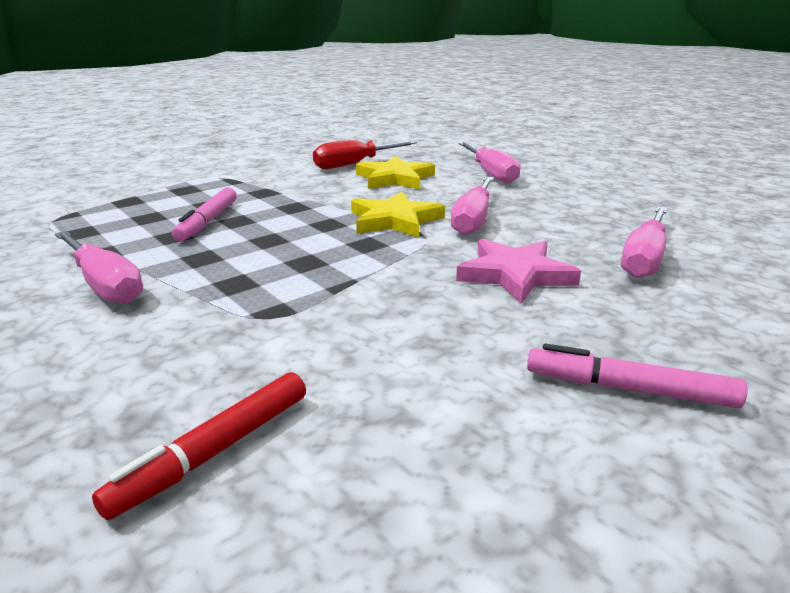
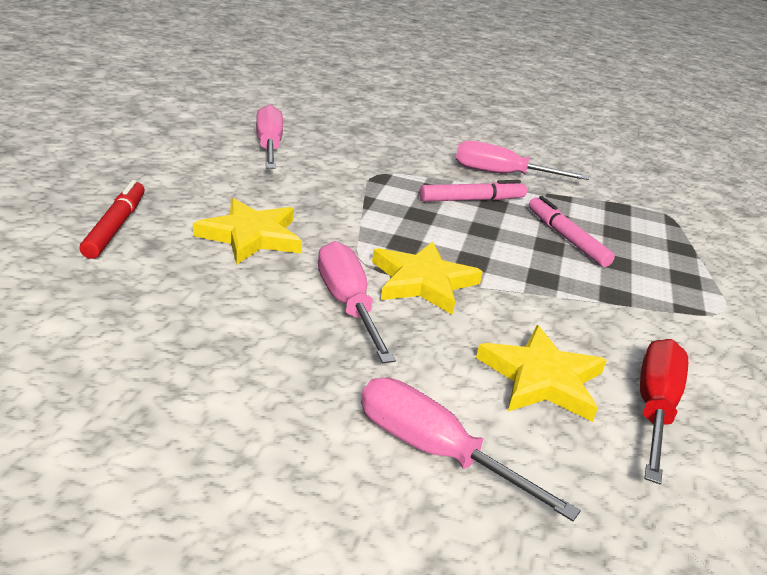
camera: 140 degrees right, 5 degrees up
(214, 452) = (312, 126): red marker -> red marker (115, 227)
(515, 275) = (251, 236): pink star -> yellow star
(629, 389) = (142, 172): pink marker -> pink marker (472, 200)
(644, 258) = (135, 283): pink screwdriver -> pink screwdriver (269, 146)

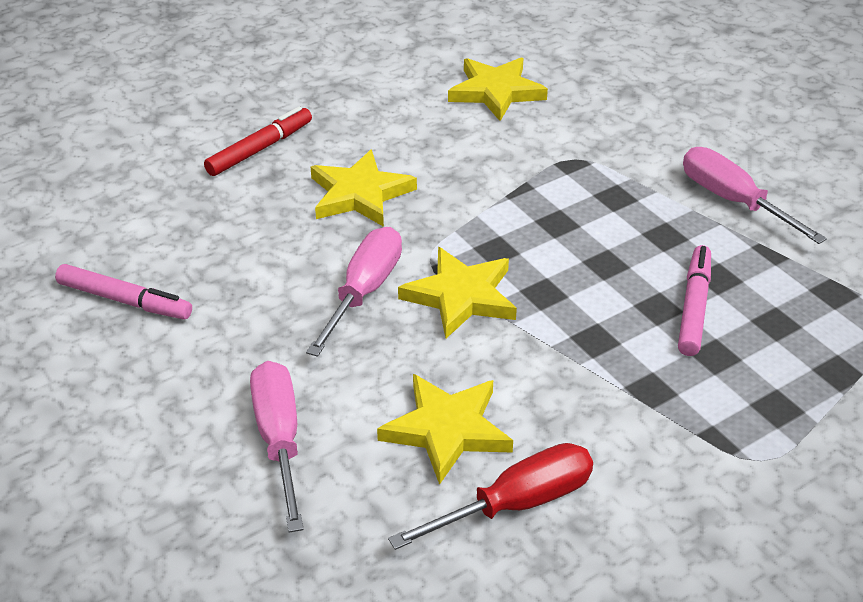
camera: 45 degrees right, 10 degrees up
(269, 146) = (496, 92): pink screwdriver -> yellow star
(472, 200) = (644, 223): pink marker -> pink marker (124, 301)

